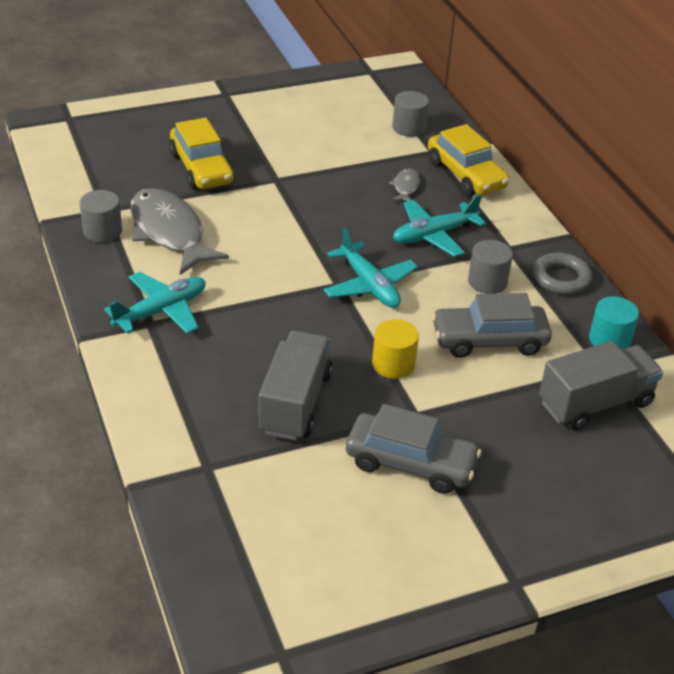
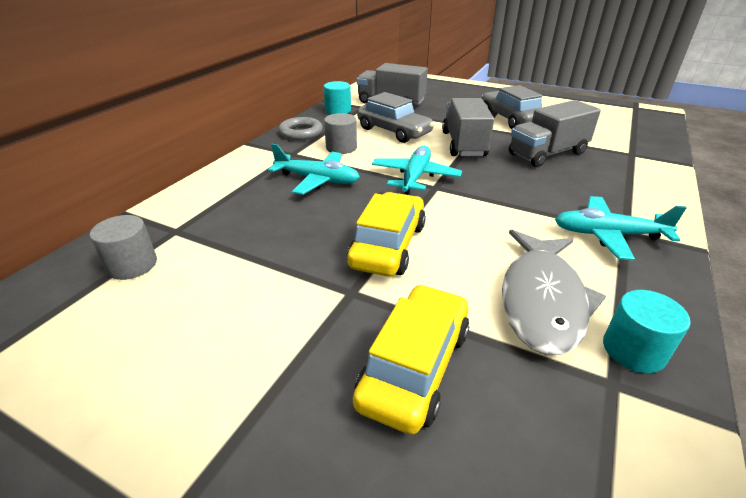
camera: 130 degrees left, 5 degrees down
(102, 231) = (633, 350): grey cylinder -> turquoise cylinder
(393, 364) = (464, 144): yellow cylinder -> grey truck
(405, 187) = (263, 217): grey fish -> none
(466, 175) = (204, 200): yellow car -> yellow car (388, 245)

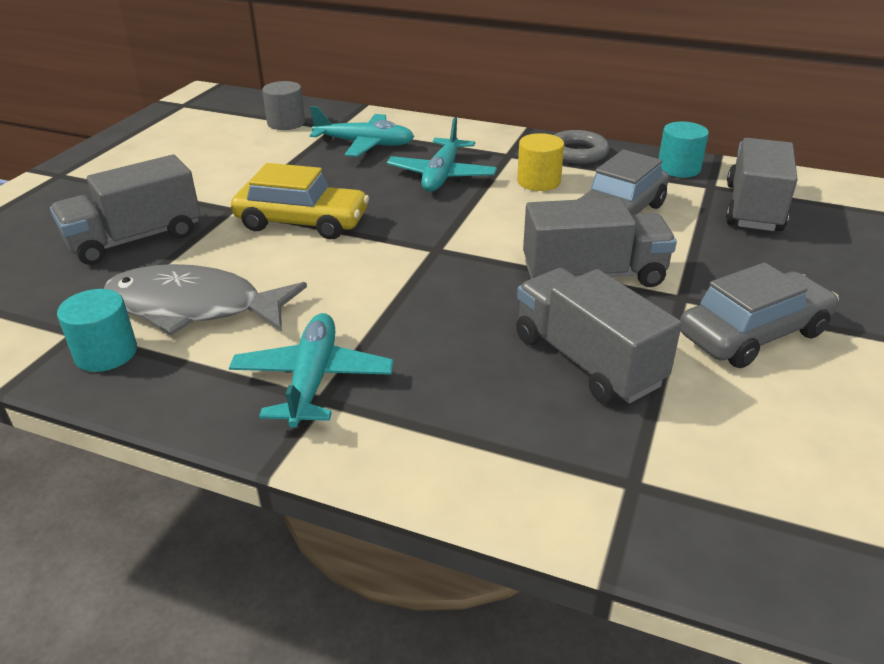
camera: 85 degrees right, 0 degrees up
(341, 147) = (538, 181): grey cylinder -> yellow cylinder
(414, 366) = (135, 239): yellow car -> grey truck
(415, 177) = (463, 235): turquoise plane -> turquoise plane (365, 144)

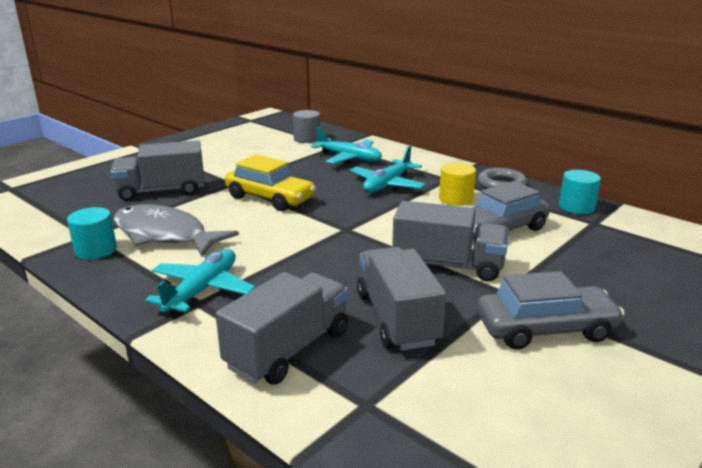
camera: 20 degrees right, 10 degrees down
(753, 208) = (619, 243): grey truck -> grey truck (288, 349)

